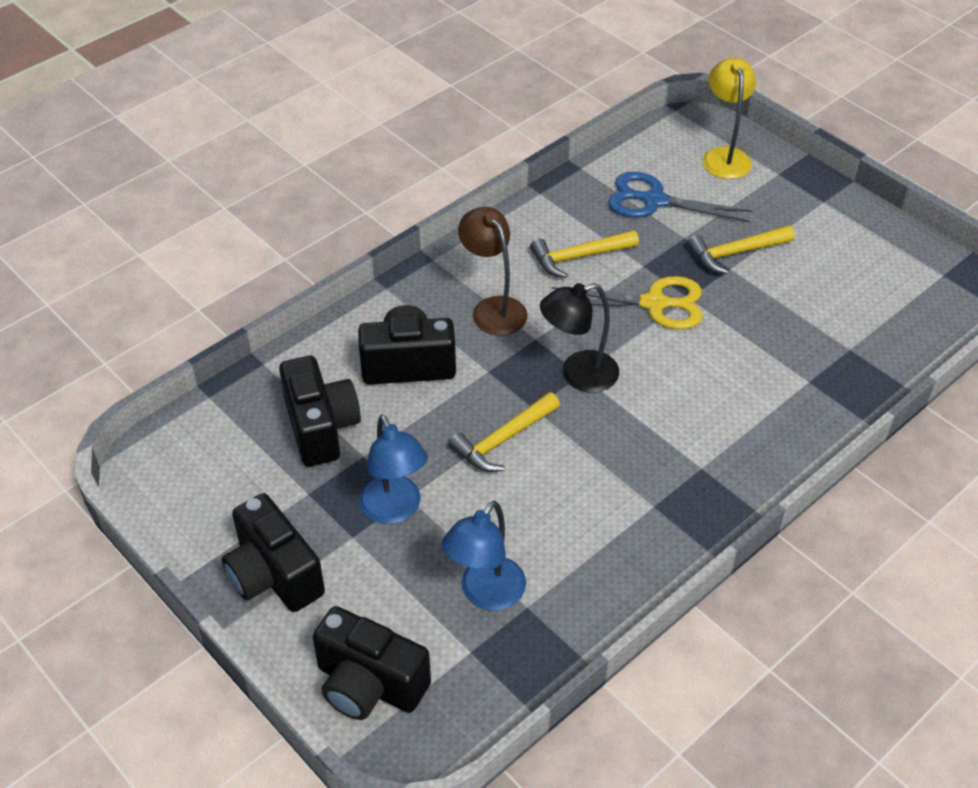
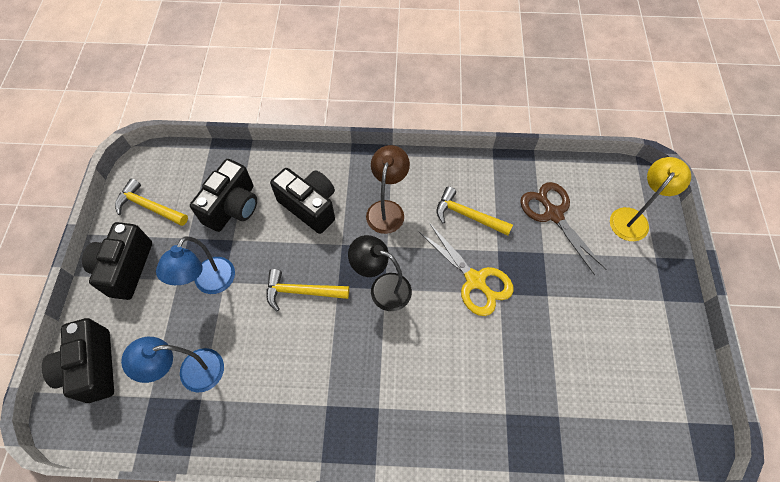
camera: 45 degrees right, 15 degrees up
(654, 200) = (553, 214): blue scissors -> brown scissors
(735, 253) = (563, 288): yellow hammer -> yellow hammer (149, 207)

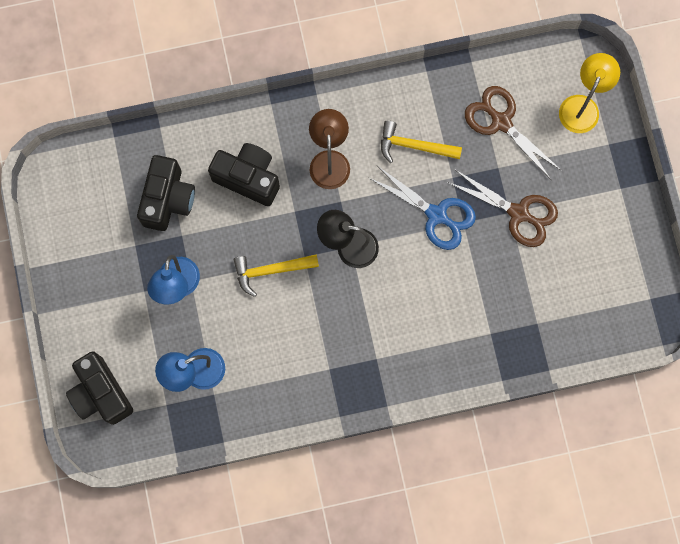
camera: 15 degrees left, 15 degrees up
(126, 268) = (87, 293): black camera -> none
(149, 207) = (80, 222): yellow hammer -> none
(475, 280) = (436, 215): yellow scissors -> blue scissors
(557, 299) = (518, 213): none -> brown scissors

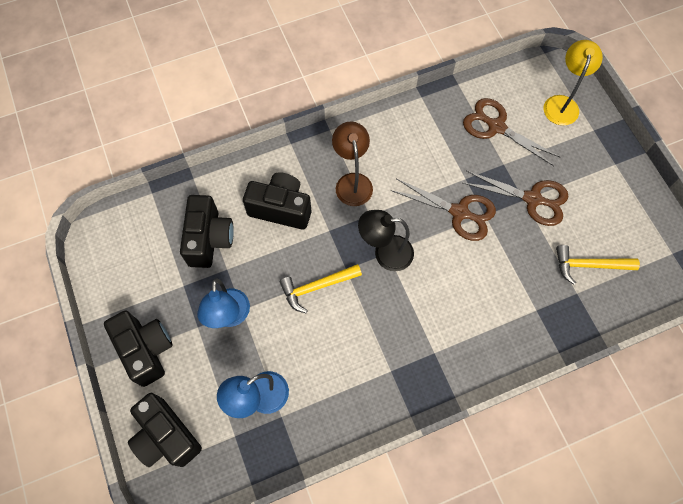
camera: 10 degrees left, 10 degrees down
(90, 306) = (146, 350): none -> black camera
(414, 146) = (425, 158): yellow hammer -> yellow hammer (589, 265)
(436, 215) = (459, 212): blue scissors -> brown scissors

